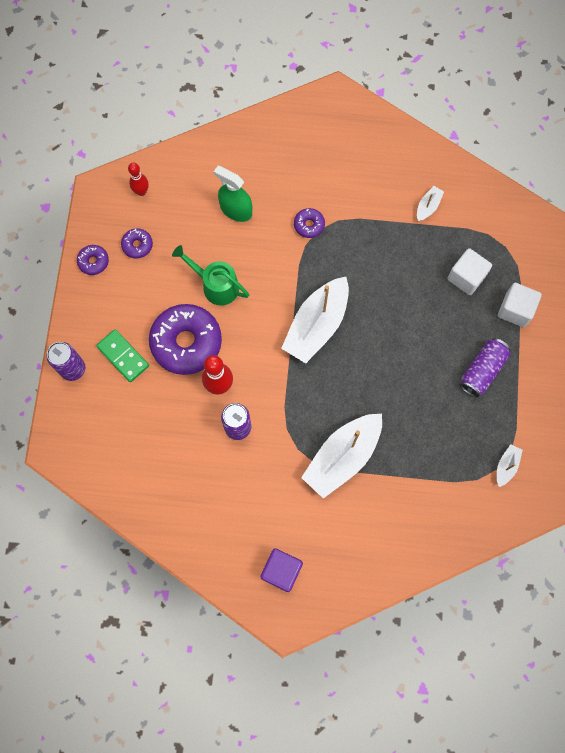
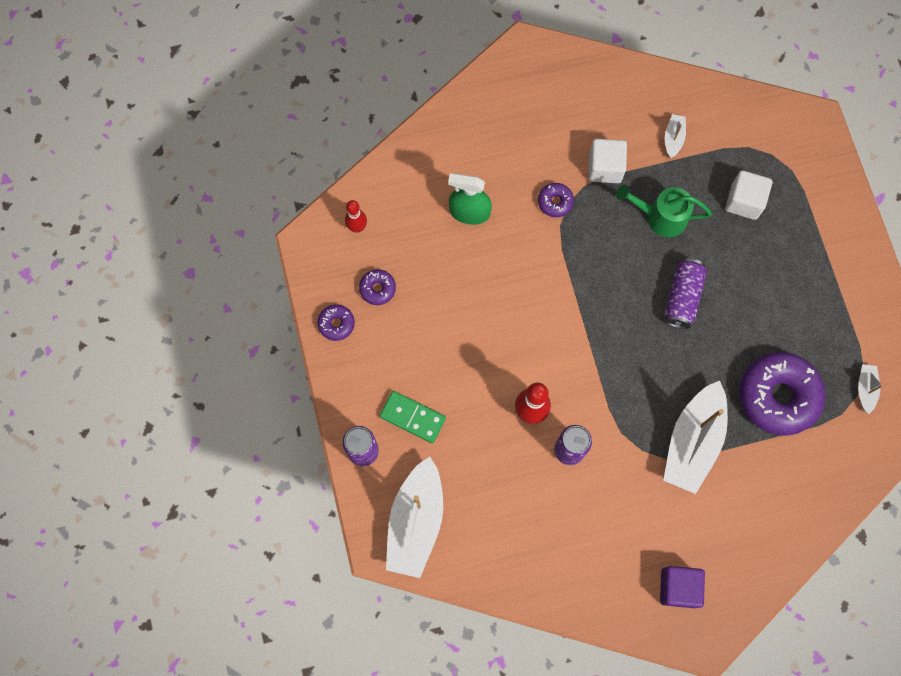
camera: 20 degrees left, 0 degrees up
(186, 342) = (475, 377): purple donut -> purple donut (778, 396)
(215, 285) = (481, 303): green watering can -> green watering can (660, 217)
(316, 325) = (608, 309): white boat -> white boat (416, 522)
(482, 370) = (800, 296): purple can -> purple can (682, 297)
(515, 310) = (808, 219): white cube -> white cube (605, 168)

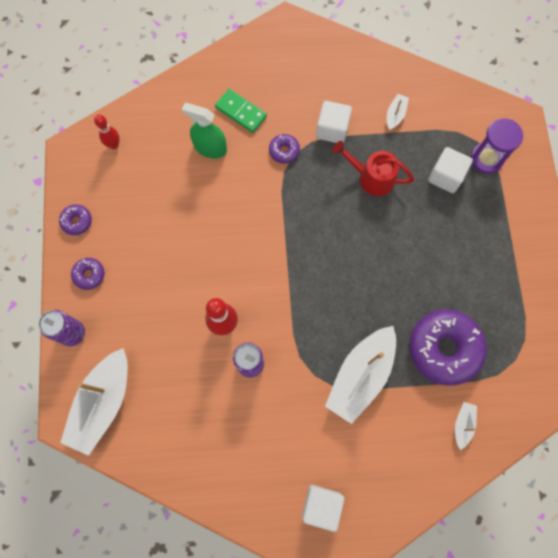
camera: 10 degrees right, 0 degrees up
(377, 289) = (118, 198): purple donut -> purple donut (89, 275)
(413, 417) = (122, 311): green domino -> green domino (241, 112)
(660, 217) = (371, 177): green watering can -> red watering can
(678, 587) = (321, 505): purple cube -> white cube
(682, 297) = (376, 248): purple can -> none
(786, 173) = (486, 159): none -> purple hourglass
(865, 389) = (523, 356): white boat -> white boat (463, 424)

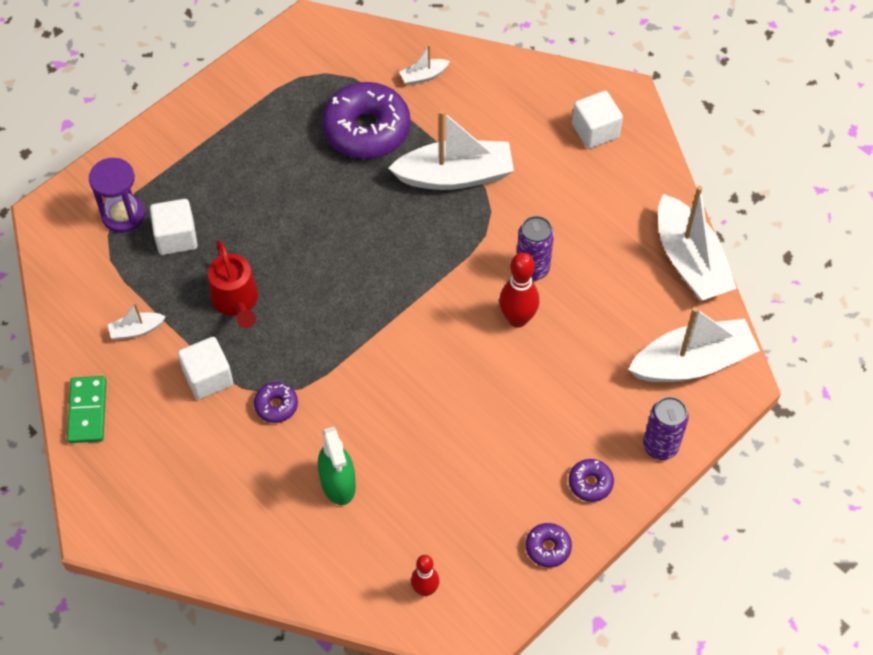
camera: 130 degrees left, 15 degrees down
(169, 471) = (689, 261): none -> white boat
(241, 112) = (264, 486): green domino -> green domino (87, 411)

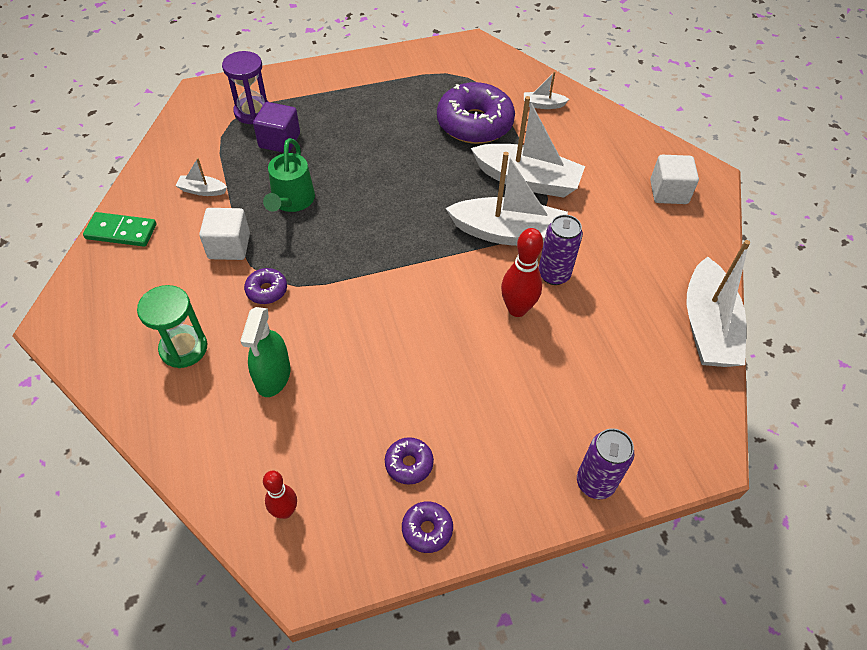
camera: 25 degrees right, 5 degrees down
(87, 411) = (121, 231): green domino -> green domino turned 75 degrees clockwise
(176, 237) = (279, 141): white cube -> purple cube
(236, 302) = (291, 201): red watering can -> green watering can
(238, 496) = (183, 348): none -> green hourglass
(590, 483) = (505, 486): purple donut -> purple donut (409, 464)
(692, 362) = (667, 418): white boat -> white boat (508, 233)

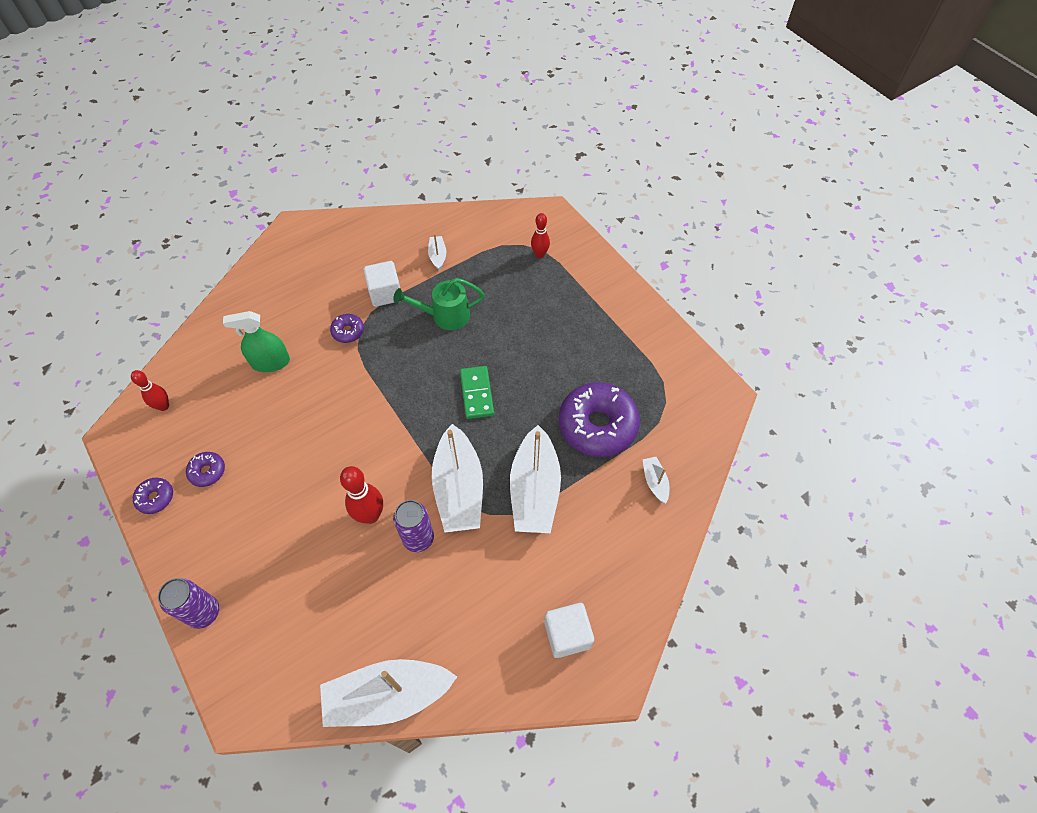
camera: 75 degrees right, 5 degrees up
(121, 231) = (381, 226): green domino -> green domino (477, 393)
(183, 348) = (285, 302): green hourglass -> none
(253, 112) = (539, 254): purple hourglass -> red bowling pin
(279, 141) = (512, 284): purple cube -> none

